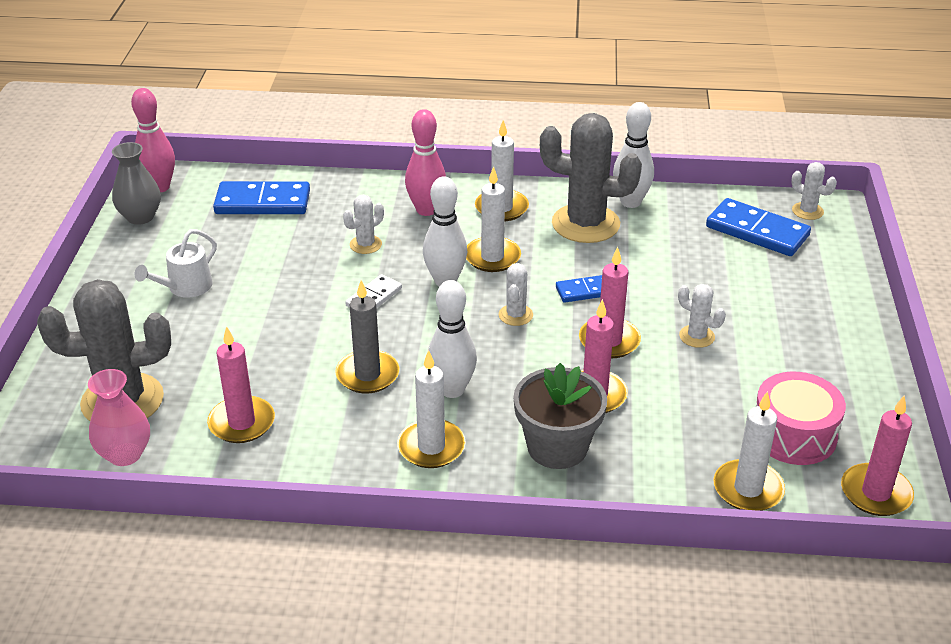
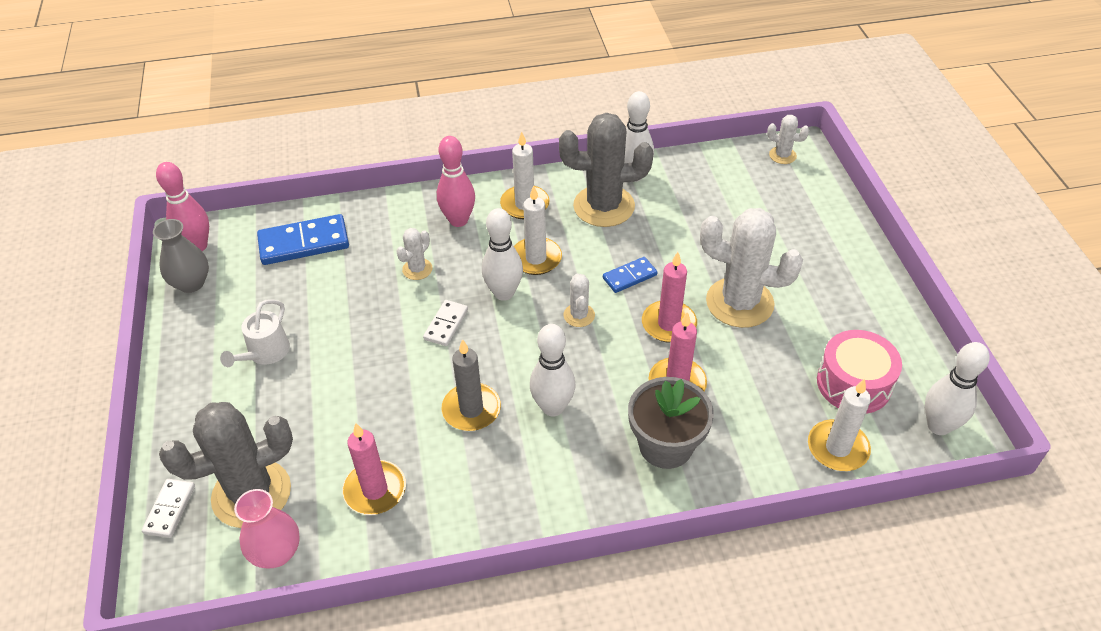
camera: 15 degrees left, 10 degrees up
(41, 397) = (170, 509): none -> white domino
(431, 447) = (557, 473): white candle -> none
(696, 336) = (739, 303): white cactus -> white cactus, size x2.16
(757, 231) = (749, 184): blue domino -> none
(875, 493) = (938, 426): pink candle -> white bowling pin

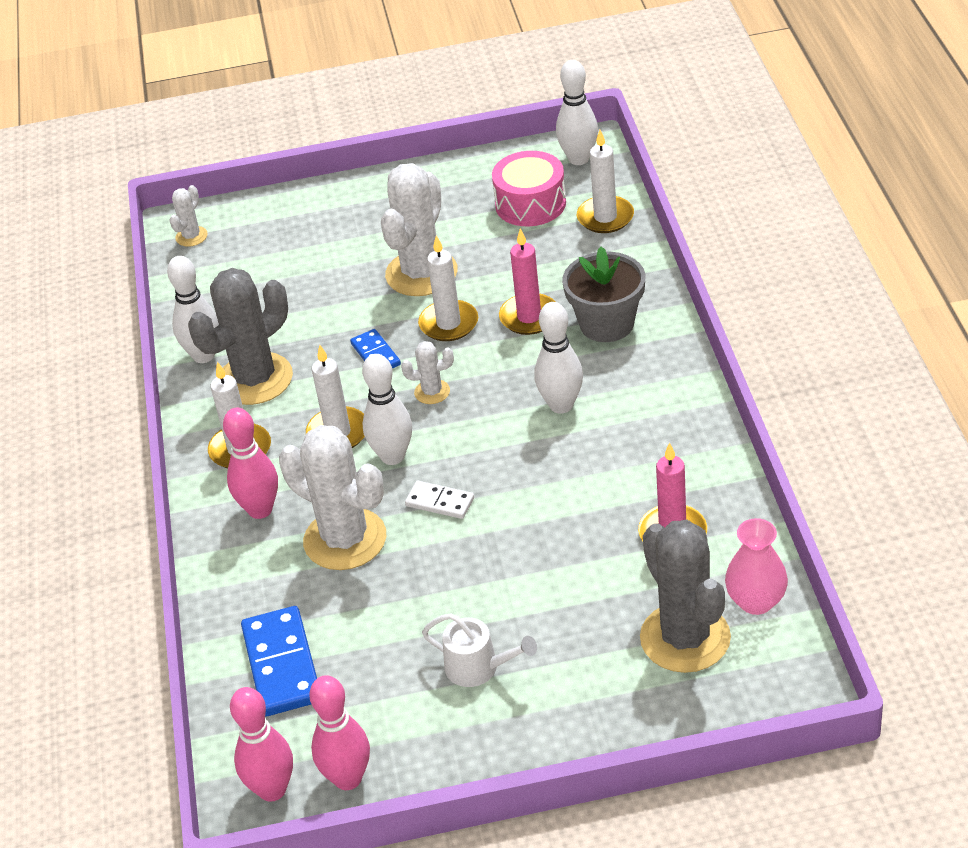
camera: 85 degrees left, 5 degrees down
(170, 509) = (711, 709): white domino -> none
(191, 283) = (348, 778): grey vase -> pink bowling pin
(417, 269) = (345, 539): white cactus -> white cactus, size x2.16
(471, 409) = (564, 468): grey candle -> none
(604, 206) = (255, 379): grey cactus -> grey cactus turned 45 degrees clockwise
(668, 324) = (448, 324): pink candle -> white candle

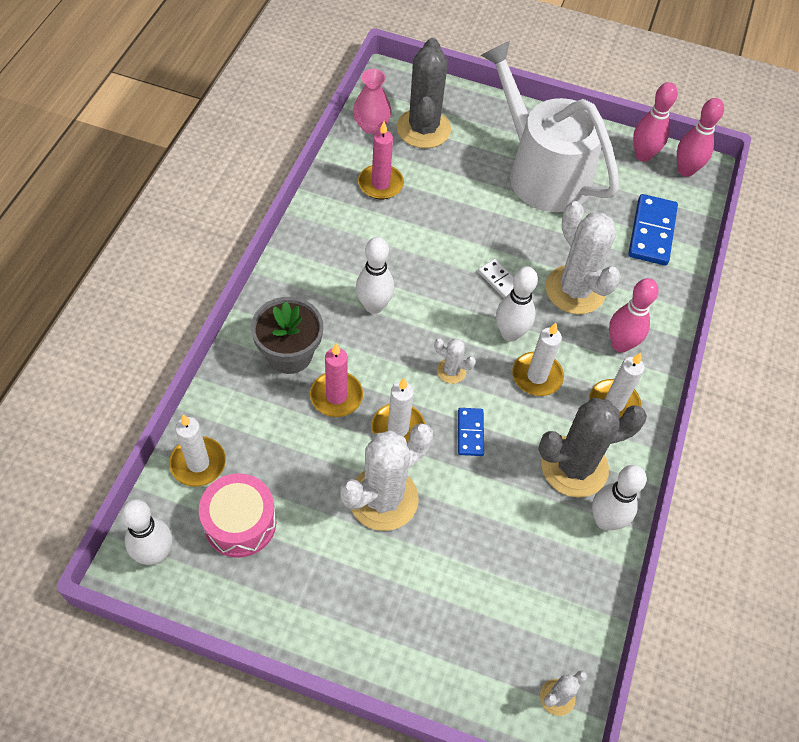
camera: 160 degrees left, 15 degrees up
(478, 668) = (542, 172): white watering can -> white watering can, size x2.50

